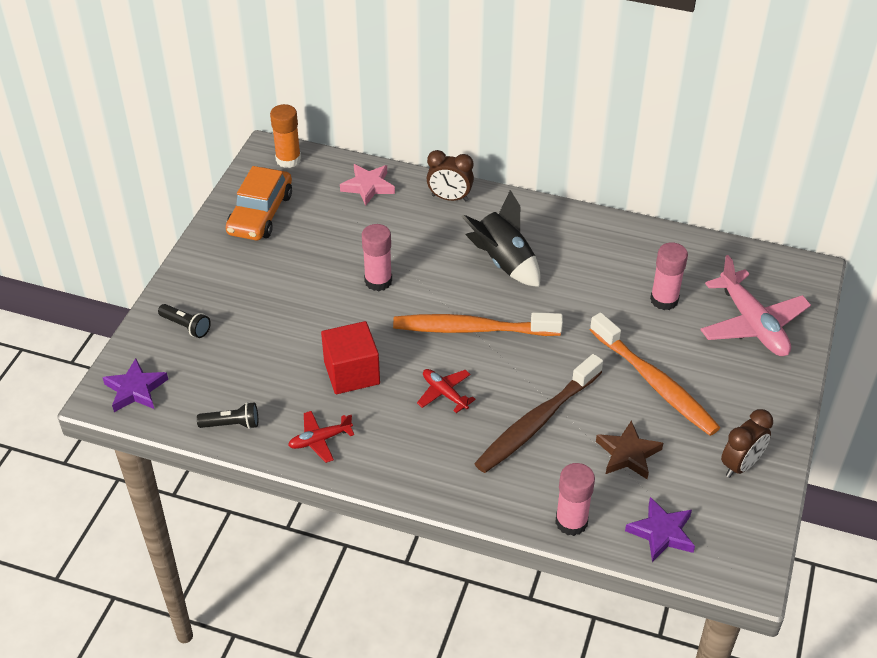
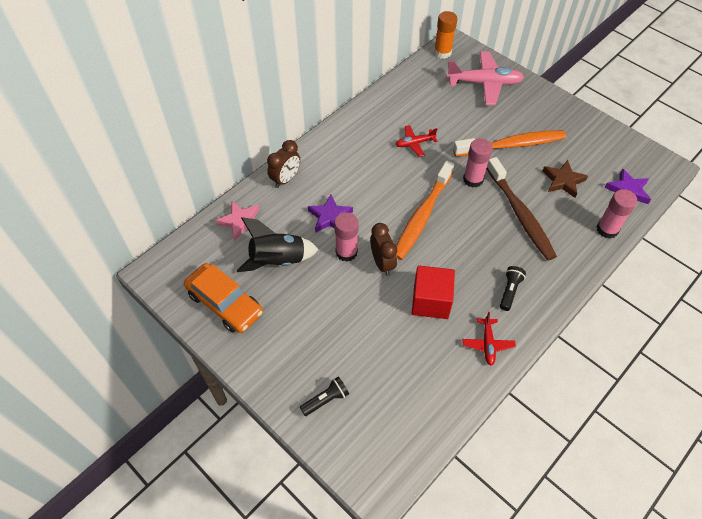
camera: 65 degrees left, 10 degrees up
(135, 389) = (379, 461): purple star -> purple star (330, 217)
(232, 424) = (448, 399): black flashlight -> black flashlight (509, 291)
(288, 160) = (173, 262): orange glue stick -> orange glue stick (442, 52)
(444, 393) = (474, 253): red plane -> red plane (414, 143)
(503, 262) = (367, 175): black rocket -> black rocket (277, 260)
(664, 300) = (445, 112): pink glue stick -> pink glue stick (473, 179)
(740, 465) = (589, 135): brown clock -> brown clock (382, 263)

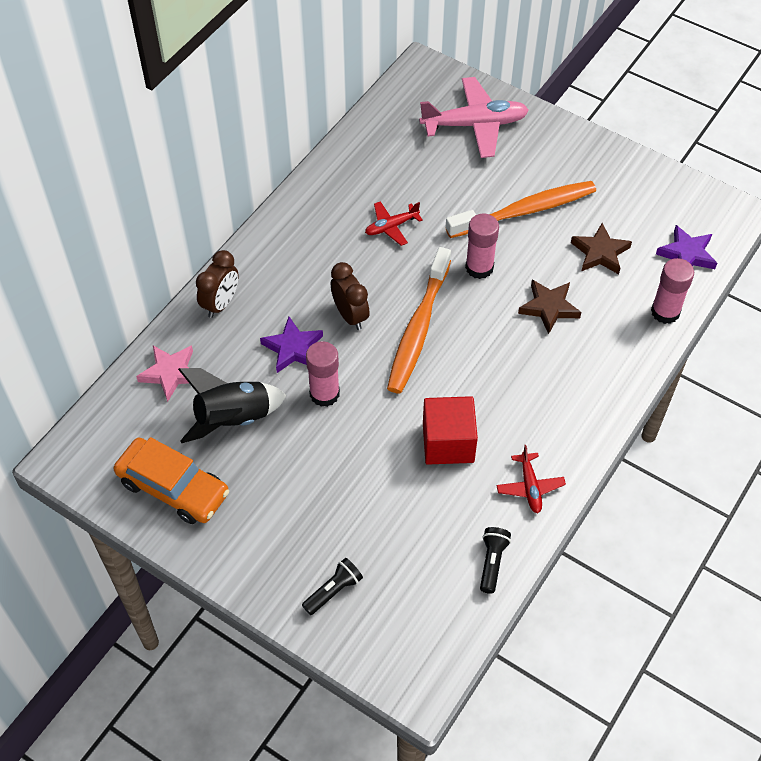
camera: 10 degrees left, 0 degrees up
(382, 263) = (375, 401): brown clock -> brown clock (350, 315)
(442, 52) = (409, 85): orange glue stick -> none
(509, 291) = (548, 413): black flashlight -> black flashlight (492, 562)
(520, 214) = (549, 307): brown toothbrush -> brown star

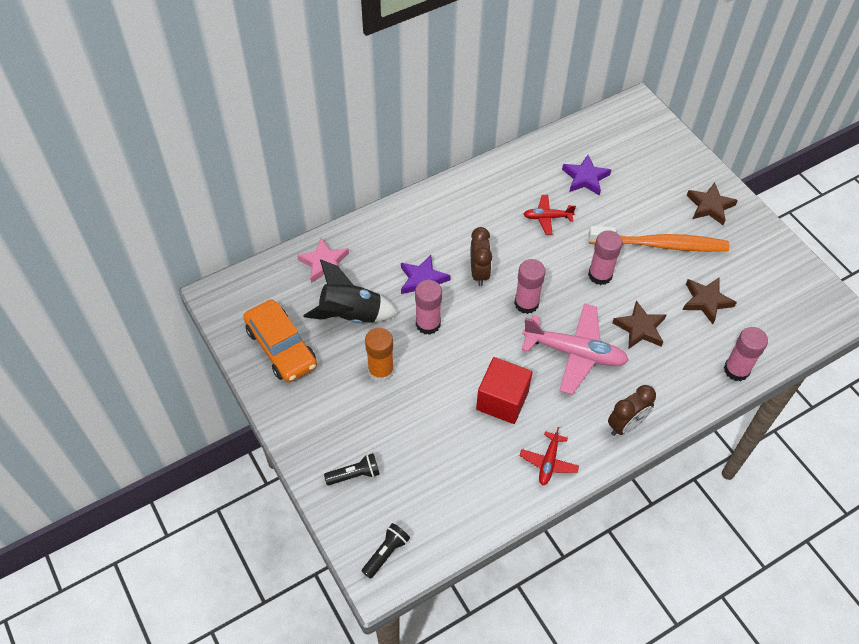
camera: 25 degrees right, 0 degrees up
(221, 304) = (387, 226): brown clock -> brown clock (626, 425)
(300, 466) = (381, 371): none -> orange glue stick
(418, 328) = (526, 303): orange toothbrush -> pink glue stick
(474, 124) = (656, 163): pink plane -> pink plane (574, 353)
(492, 562) = (487, 508): black flashlight -> black flashlight (386, 553)
(553, 151) = (710, 206): none -> brown star
(687, 254) = (780, 330): purple star -> purple star (585, 178)

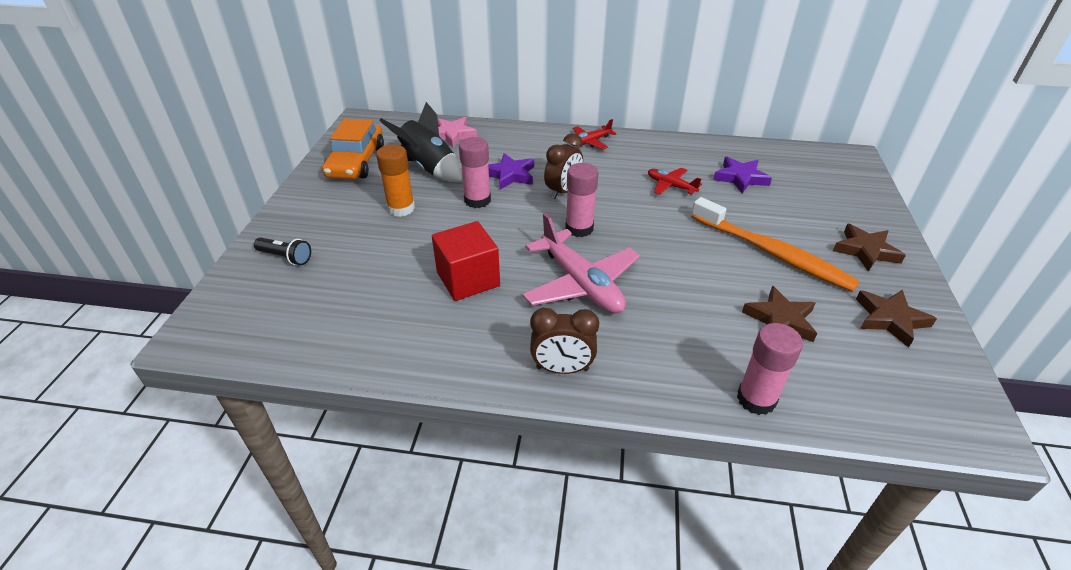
camera: 40 degrees right, 15 degrees down
(386, 553) = (223, 322): black flashlight -> none
(548, 462) = (446, 349): red plane -> red plane (590, 142)
(600, 275) = (677, 244): pink glue stick -> none
(640, 328) = (674, 301): brown star -> brown star (890, 319)

